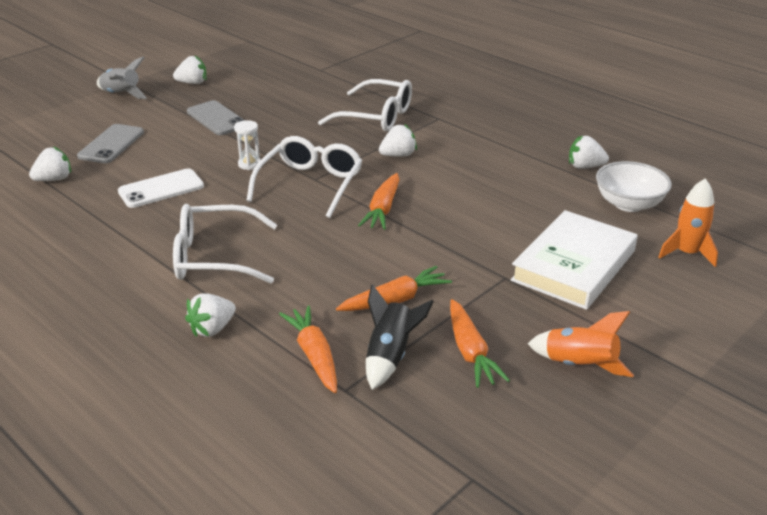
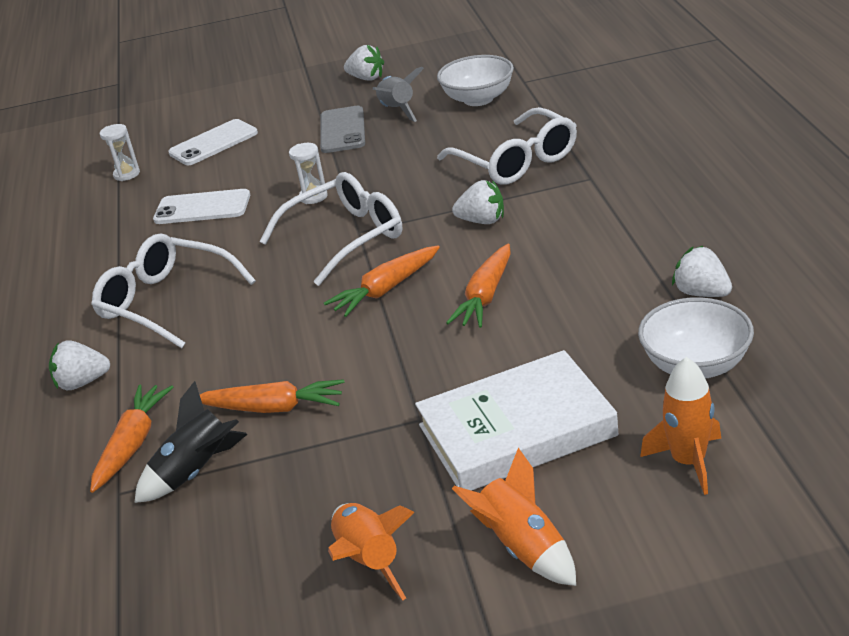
camera: 40 degrees right, 0 degrees up
(54, 179) = (127, 174): white strawberry -> white hourglass
(111, 144) = (213, 143): grey phone -> white phone
(121, 95) = (283, 82): grey rocket -> grey rocket (397, 111)
(300, 84) = (478, 99): none -> white bowl
(470, 352) = (276, 498): orange carrot -> orange carrot (485, 296)
(658, 325) = (523, 548): none -> orange rocket

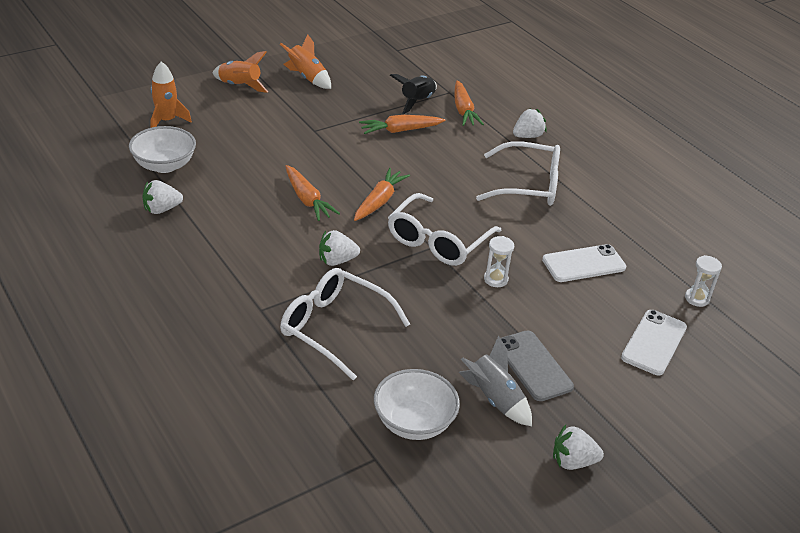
camera: 150 degrees right, 5 degrees up
(485, 296) = (307, 200): orange carrot -> orange carrot turned 150 degrees clockwise
(516, 430) = (258, 128): white book -> none
(702, 293) = (162, 209): white strawberry -> white strawberry turned 135 degrees clockwise

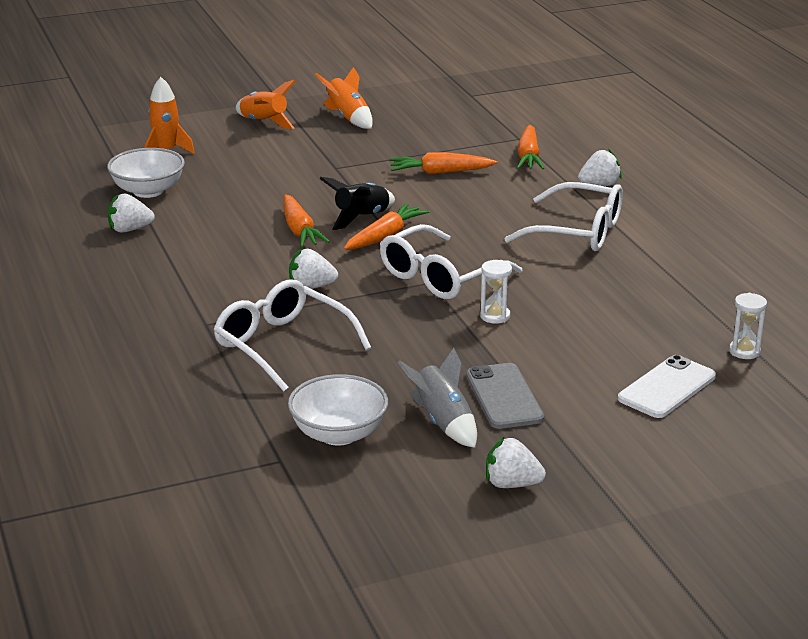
camera: 15 degrees right, 10 degrees down
(417, 102) = (473, 146): black rocket -> black rocket (361, 218)
(583, 264) = (613, 309): white phone -> none

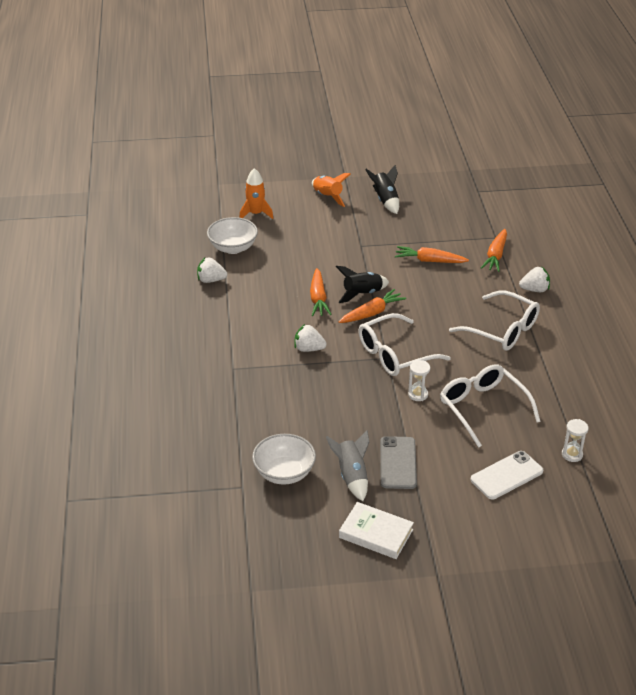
camera: 15 degrees right, 10 degrees up
(283, 345) = (274, 395): white glasses -> white glasses (483, 408)
(348, 118) = (385, 200): orange rocket -> black rocket
(511, 484) = (376, 533): white strawberry -> white book

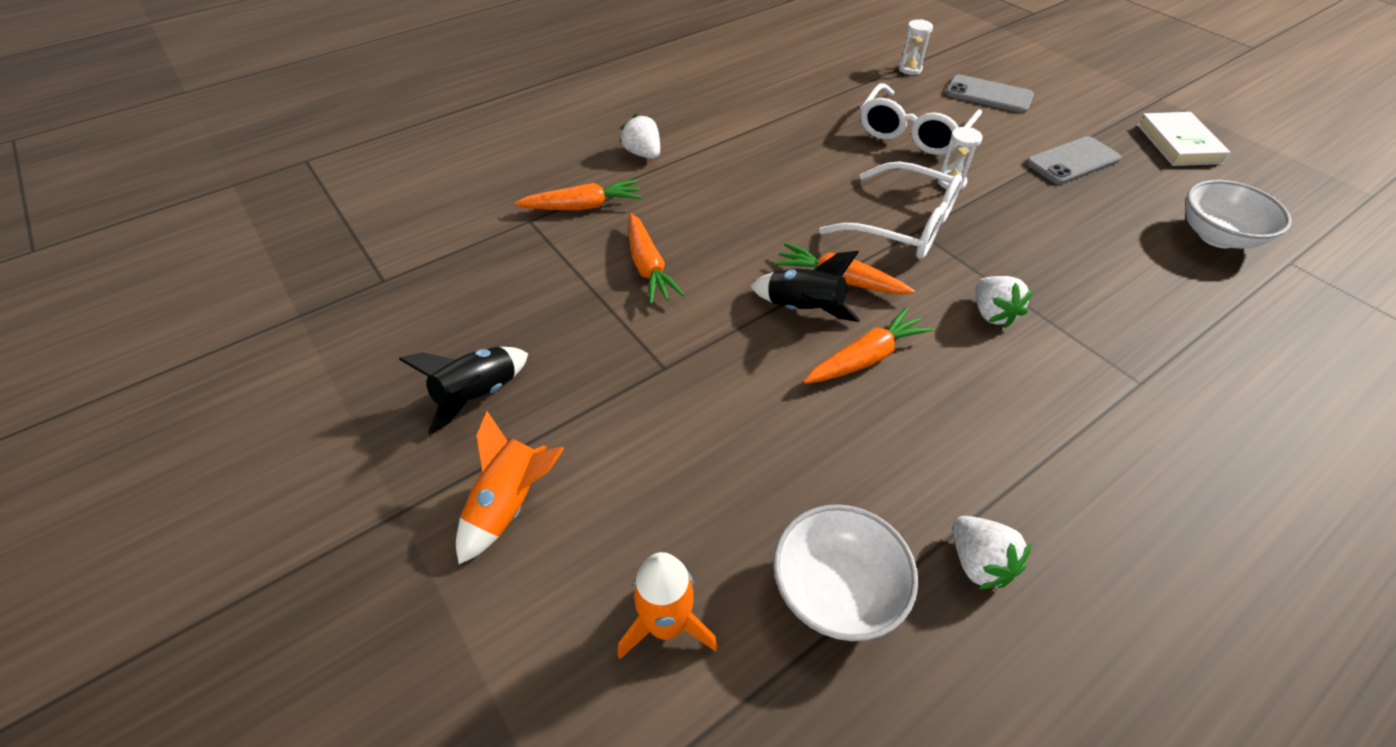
camera: 120 degrees left, 10 degrees up
(351, 476) = (1139, 185): grey rocket -> none
(502, 330) = (756, 156): white glasses -> none
(506, 475) = (988, 95): white phone -> grey phone

